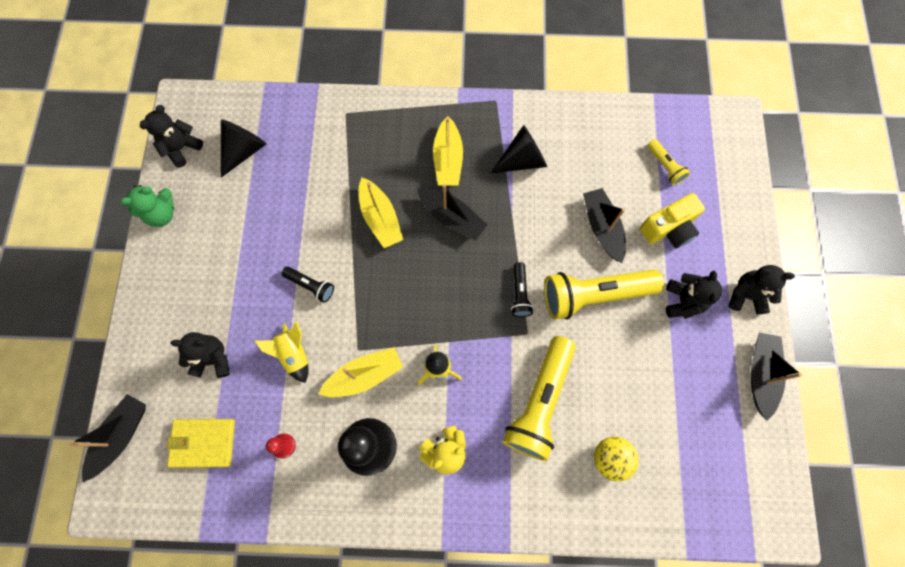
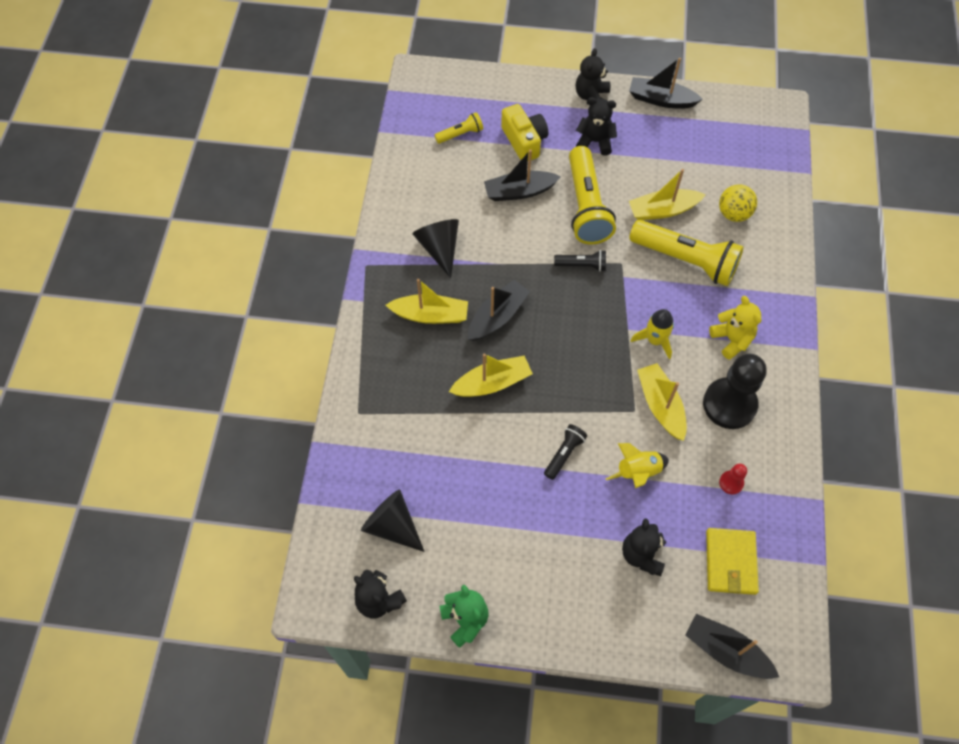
camera: 85 degrees left, 10 degrees down
(602, 377) = (663, 210): none -> yellow boat

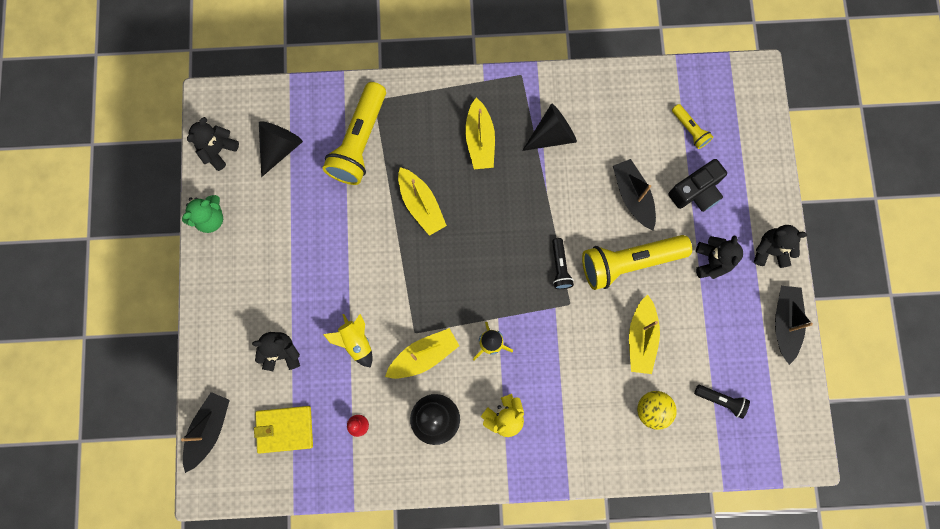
camera: 80 degrees right, 15 degrees up
(497, 316) = (489, 198): black boat -> none
(524, 141) = (696, 192): yellow camera -> black camera
(564, 454) = (363, 276): black flashlight -> black flashlight (720, 400)
(663, 210) = (641, 338): yellow boat -> yellow boat turned 150 degrees counterclockwise
(685, 260) = (586, 366): yellow flashlight -> yellow flashlight (359, 141)

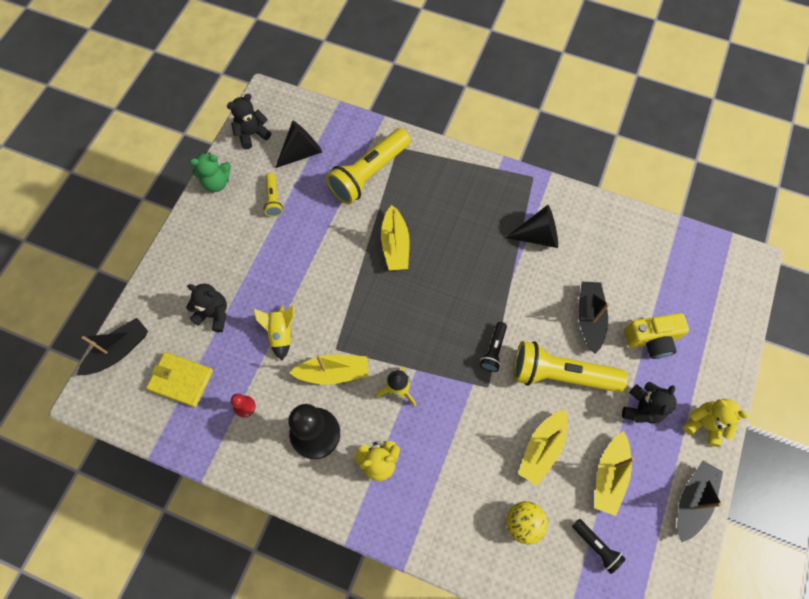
camera: 25 degrees right, 10 degrees down
(480, 140) = (472, 214): yellow boat -> yellow boat (609, 476)
(689, 129) = (668, 283): yellow flashlight -> yellow flashlight (273, 199)
(696, 192) = (651, 339): black camera -> yellow camera
(770, 251) = (704, 424): black teddy bear -> yellow teddy bear

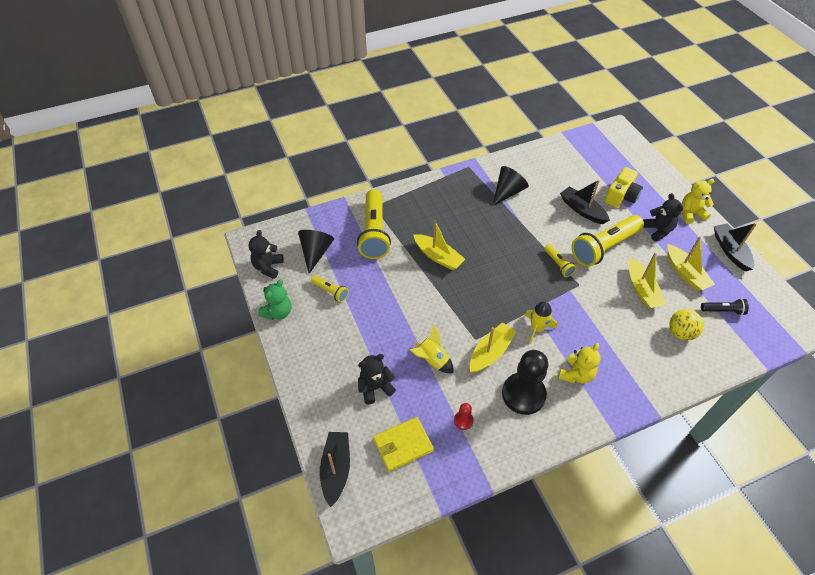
camera: 45 degrees left, 15 degrees down
(493, 350) = (558, 264): black flashlight -> yellow flashlight

